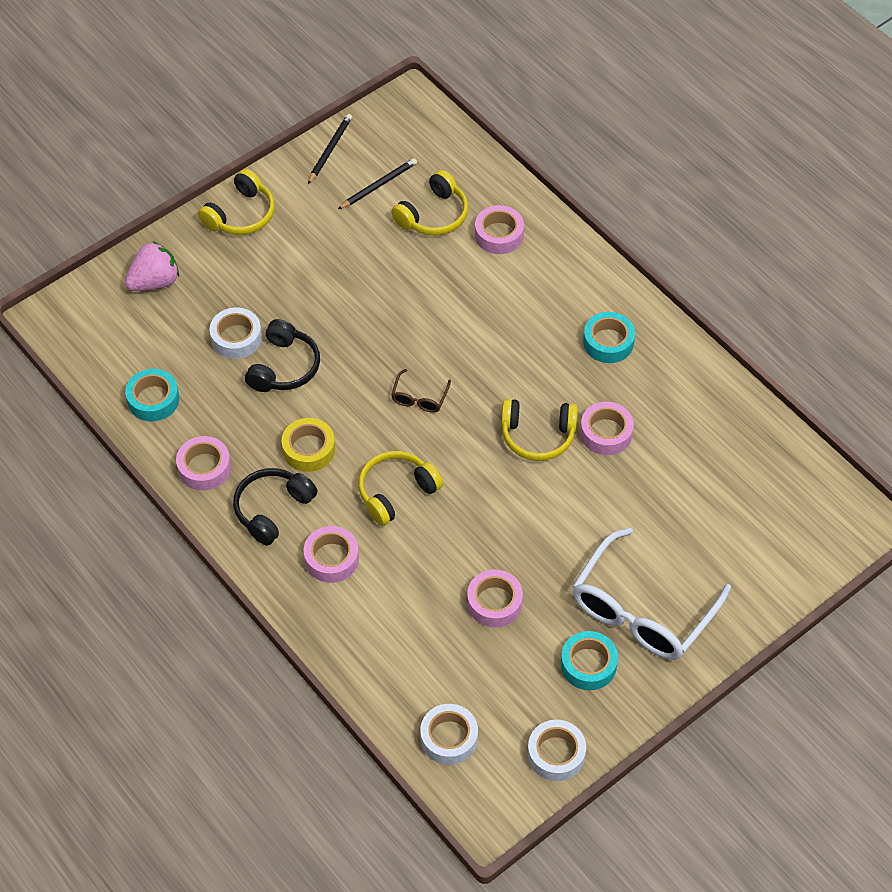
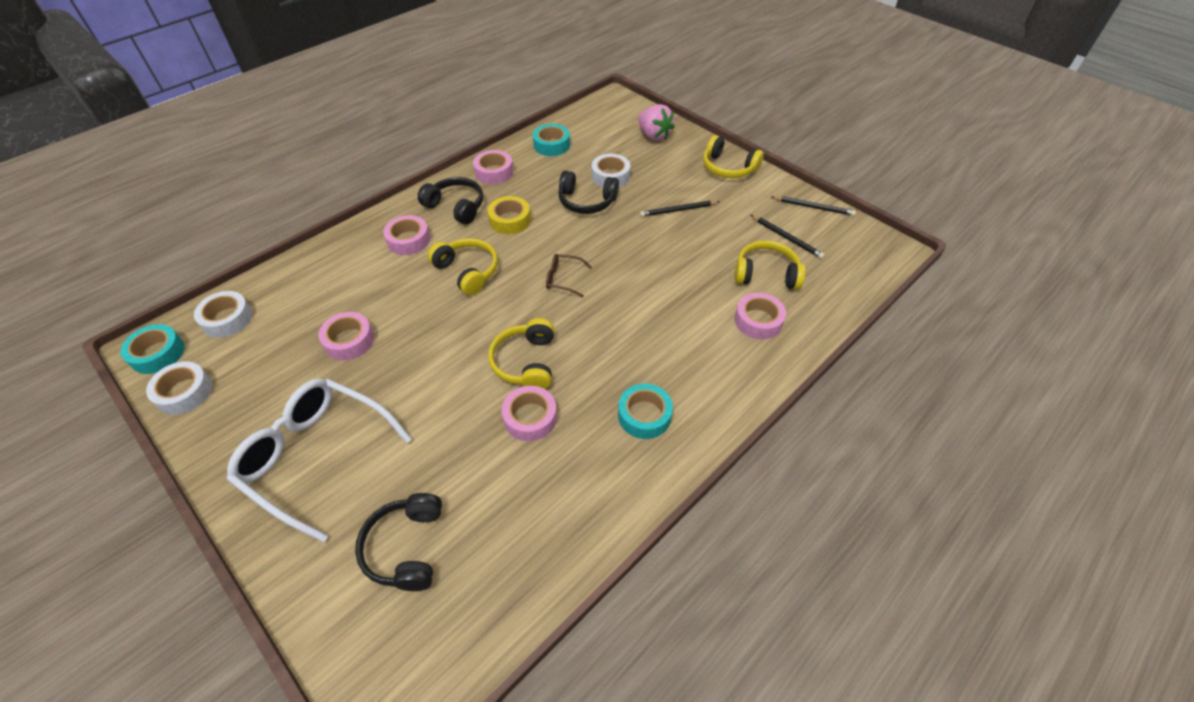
camera: 85 degrees right, 5 degrees down
(316, 277) = (678, 210): none -> black pencil
(433, 215) = (766, 274): yellow headphones -> yellow headphones turned 150 degrees clockwise
(588, 665) = (268, 413): turquoise tape -> turquoise tape (158, 354)
(735, 526) = (406, 547): none -> black headphones

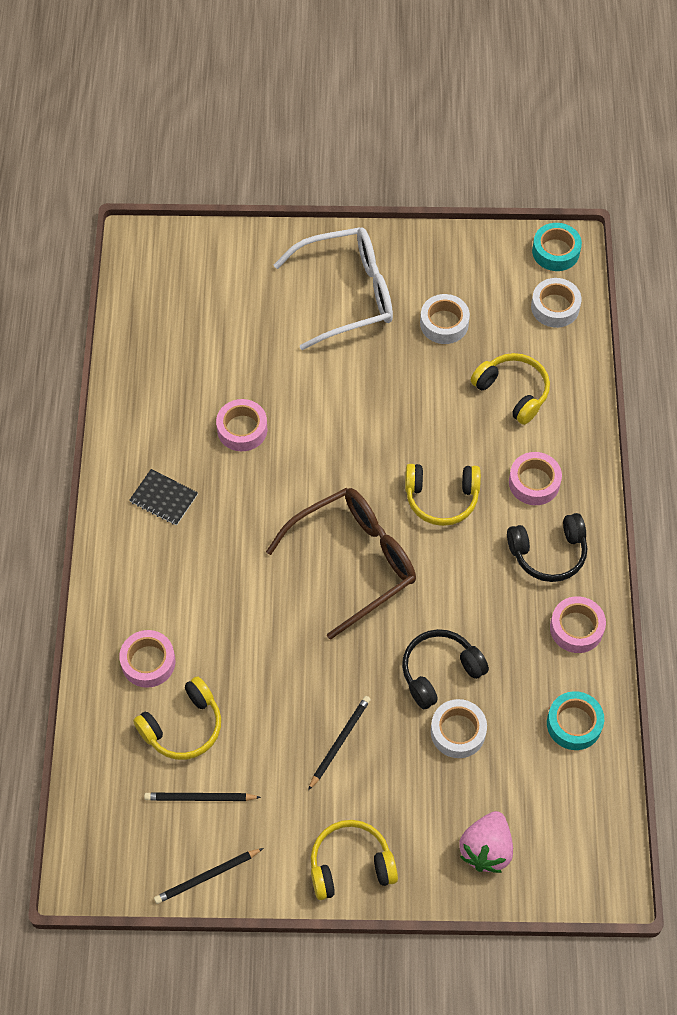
camera: 135 degrees right, 10 degrees up
(184, 392) = (492, 251): white tape -> white tape (444, 323)
(349, 341) = (443, 369): pink tape -> none
(406, 547) = (225, 302): black headphones -> none
(510, 220) = (479, 582): yellow tape -> none
(526, 362) = (294, 464): yellow headphones -> yellow headphones (512, 392)
(563, 279) = (354, 561): brown glasses -> brown glasses, size x2.35
(644, 415) = (164, 498): turquoise tape -> black notebook
(654, 135) = (486, 849): pink strawberry -> pink strawberry turned 75 degrees counterclockwise

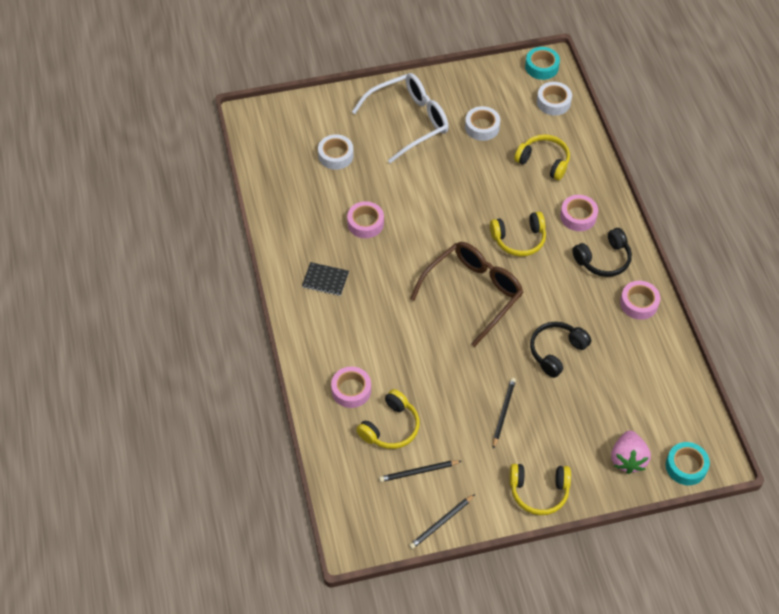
camera: 15 degrees left, 5 degrees down
(350, 865) = (539, 491): yellow headphones -> yellow headphones turned 150 degrees counterclockwise
(458, 732) = (582, 387): white tape -> white tape (335, 155)
(574, 724) = (658, 365): turquoise tape -> turquoise tape (686, 466)

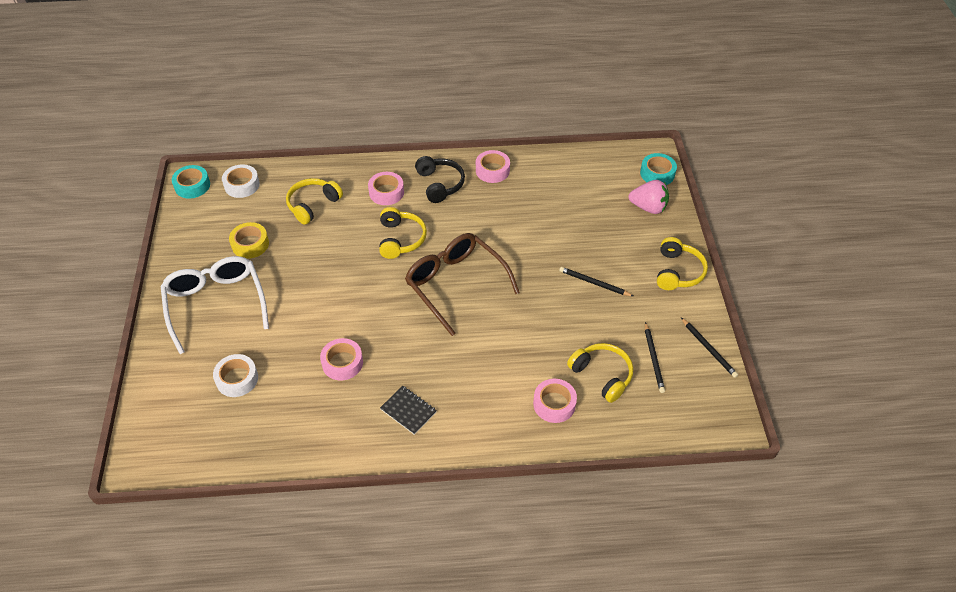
camera: 80 degrees left, 5 degrees down
(325, 280) = (408, 410): black notebook -> black notebook turned 75 degrees counterclockwise
(482, 127) = (250, 244): white tape -> yellow tape
(556, 352) = (533, 234): black headphones -> none

